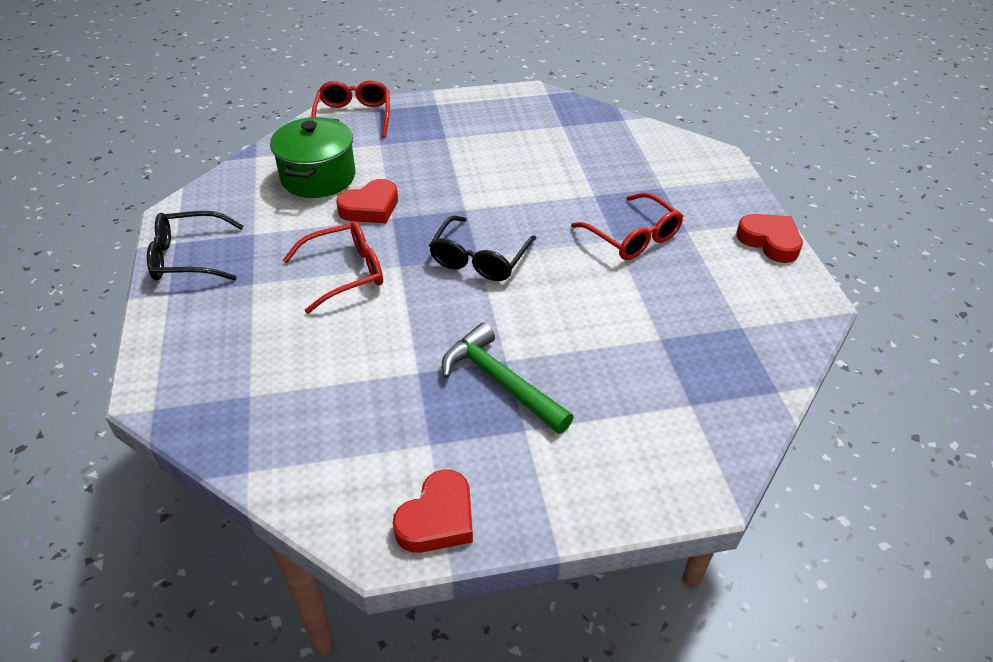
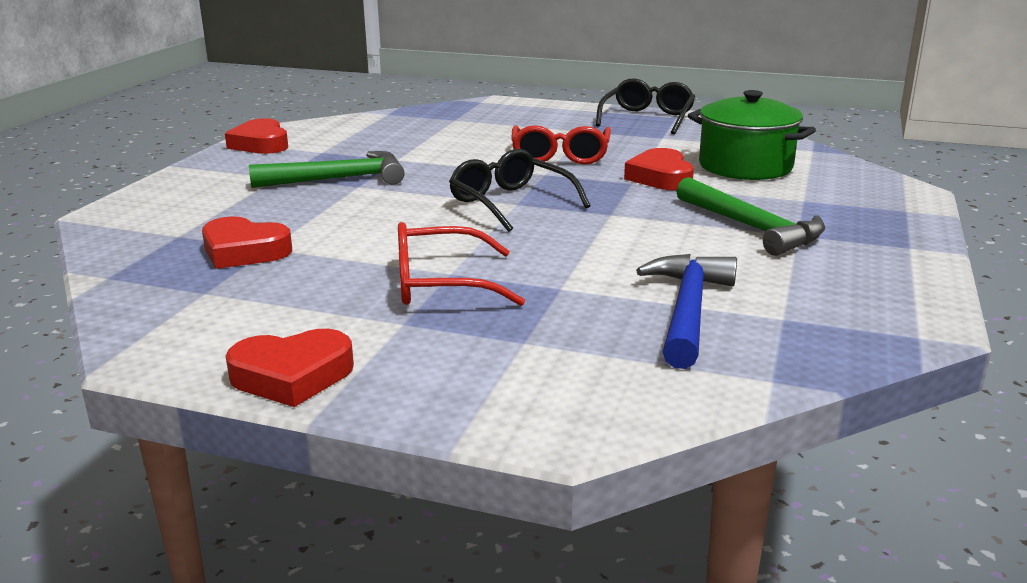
camera: 120 degrees right, 20 degrees down
(354, 117) = (888, 198): red glasses -> none
(447, 153) = (752, 228): none -> green hammer
(580, 151) = (687, 310): none -> blue hammer
(677, 347) = (244, 251): none -> red heart

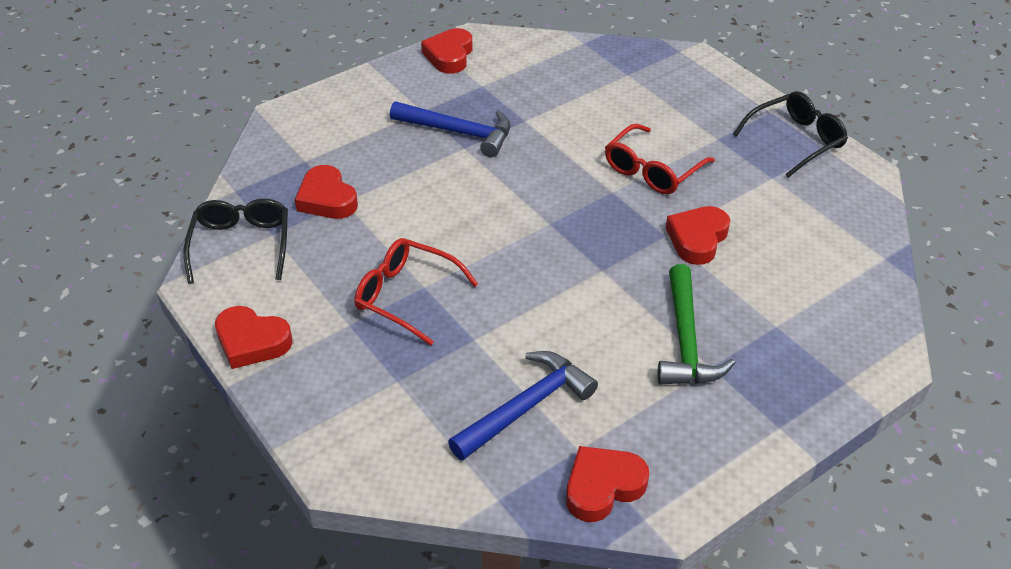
camera: 35 degrees right, 20 degrees up
(339, 179) = (459, 132): green hammer -> blue hammer
(510, 203) = (545, 221): black glasses -> black glasses (241, 245)
(745, 166) = (789, 255): green pot -> none
(848, 332) = (603, 487): none -> red heart

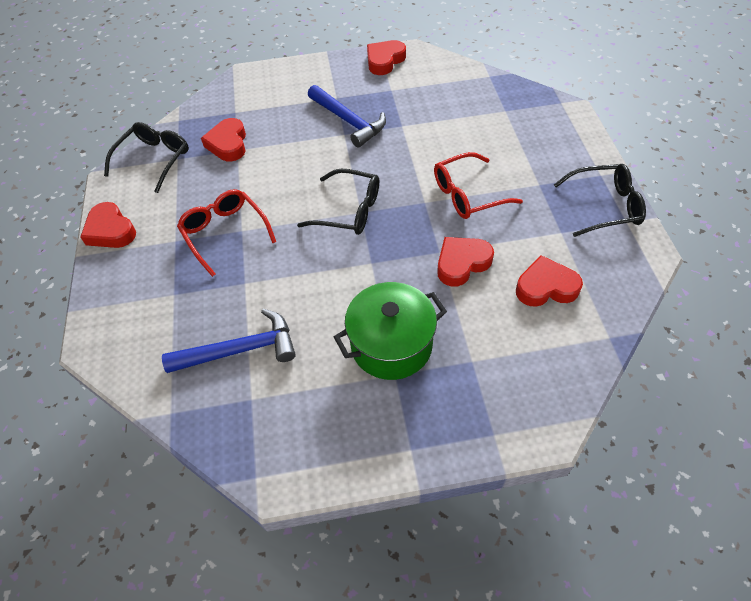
camera: 30 degrees right, 10 degrees up
(535, 226) = (349, 211): none -> black glasses
(603, 487) = (245, 437): red heart -> red heart (546, 287)
(686, 341) = (391, 345): green hammer -> green pot

